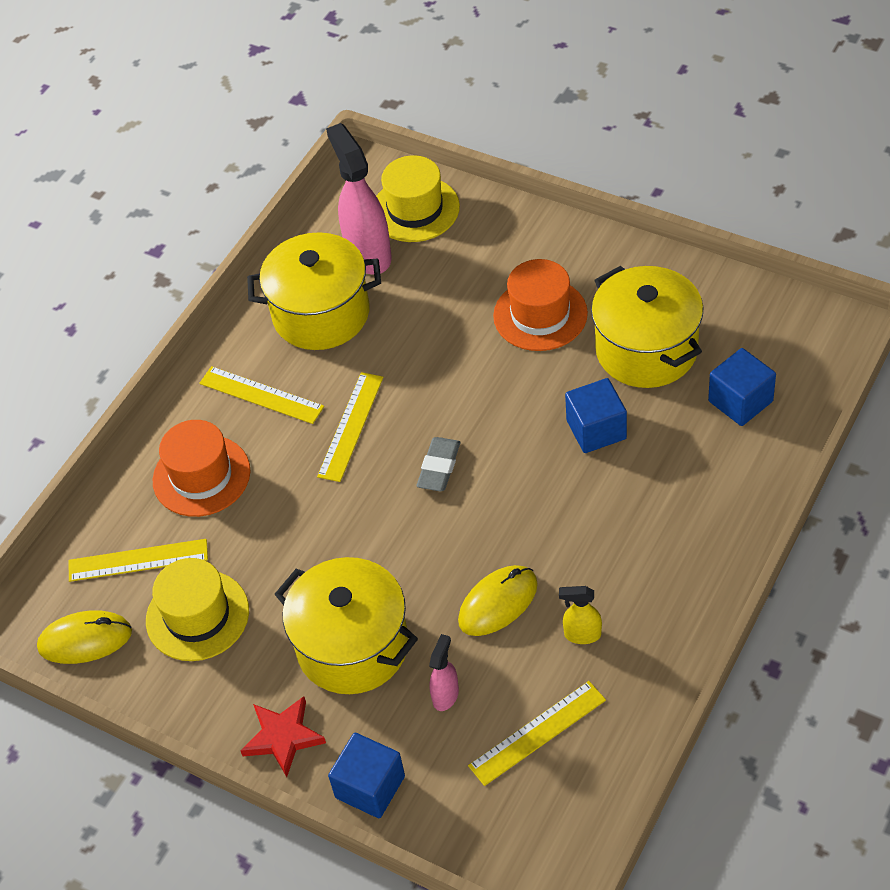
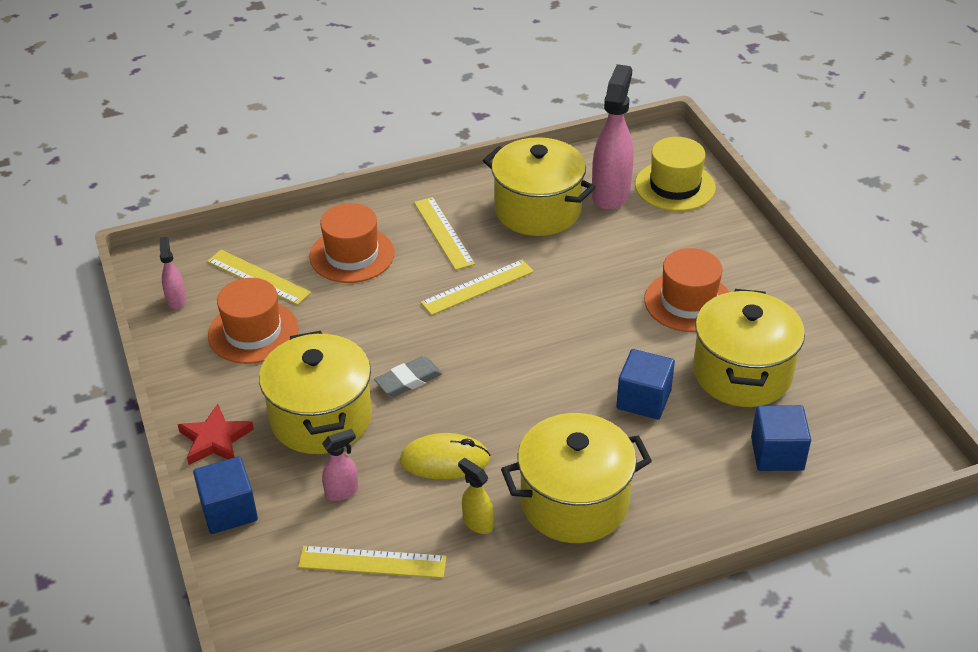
camera: 35 degrees right, 10 degrees down
(85, 639) = (176, 300): yellow mouse -> pink spray bottle
(197, 615) = (253, 332): yellow hat -> orange hat
(439, 467) = (505, 350): grey eraser -> grey eraser (408, 380)
(636, 558) = (574, 502): none -> yellow pot

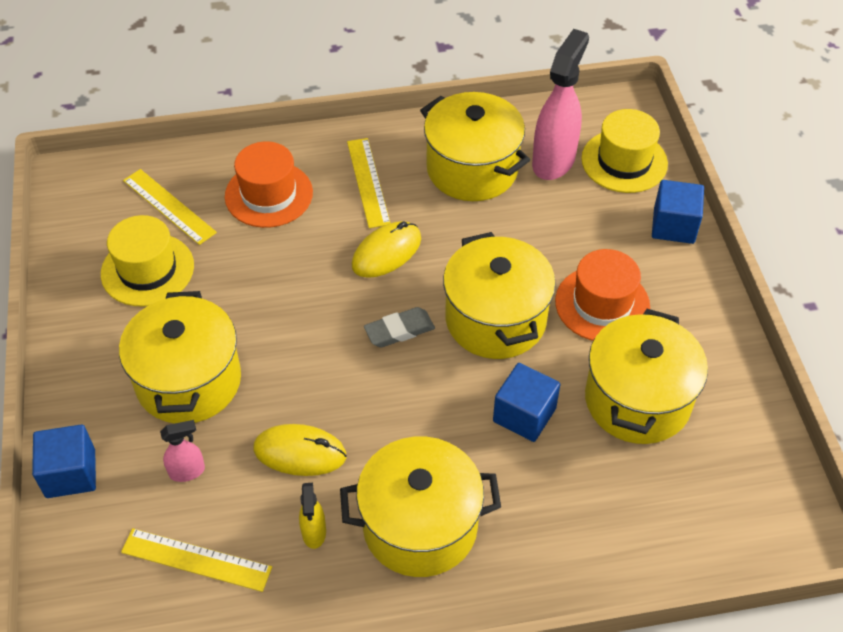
camera: 10 degrees right, 10 degrees up
(176, 300) = (82, 220): pink spray bottle -> none
(215, 439) = (78, 389): red star -> none
(253, 332) = (147, 270): orange hat -> yellow hat
(408, 380) = (287, 351): grey eraser -> grey eraser (399, 330)
(477, 287) = (386, 252): yellow ruler -> yellow mouse
(477, 523) = (314, 533): yellow spray bottle -> yellow spray bottle turned 150 degrees counterclockwise
(595, 327) = (495, 319): none -> yellow pot
(777, 453) = (649, 505): blue cube -> blue cube (673, 226)

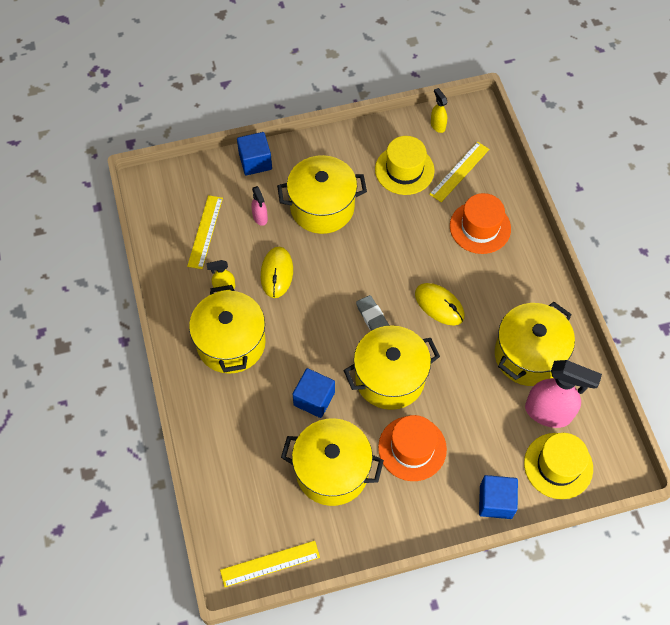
camera: 85 degrees right, 10 degrees up
(78, 222) = (437, 125): none -> yellow spray bottle
(368, 182) = (502, 287): yellow ruler -> yellow ruler (270, 563)

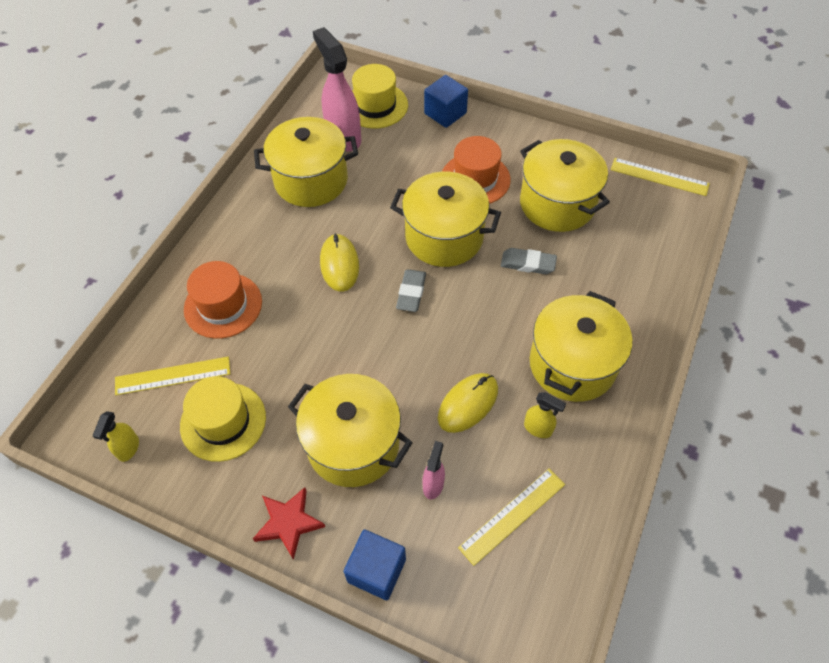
camera: 140 degrees left, 5 degrees down
(314, 399) = (528, 263): blue cube -> grey eraser
(319, 151) = (288, 523): none -> red star

